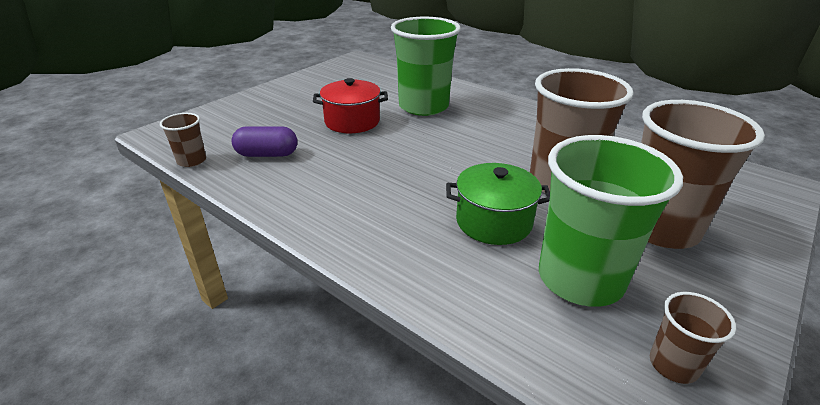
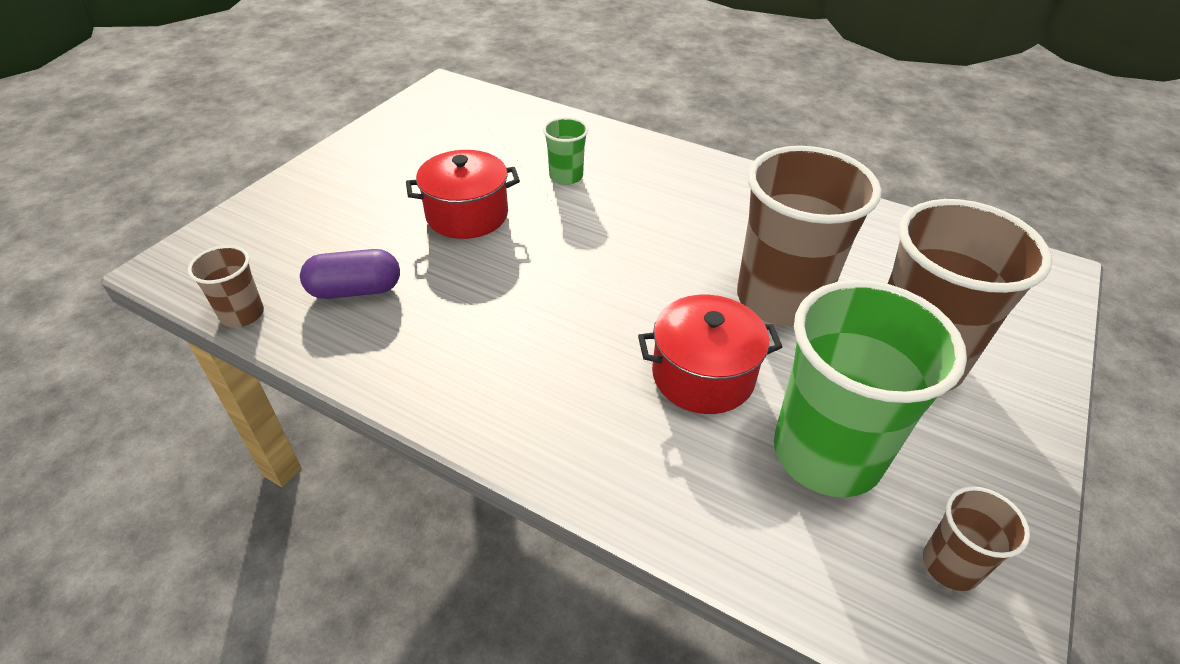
camera: 10 degrees left, 10 degrees up
(423, 106) = (566, 176): green cup -> green cup, size x0.46
(494, 221) = (703, 375): green pot -> red pot

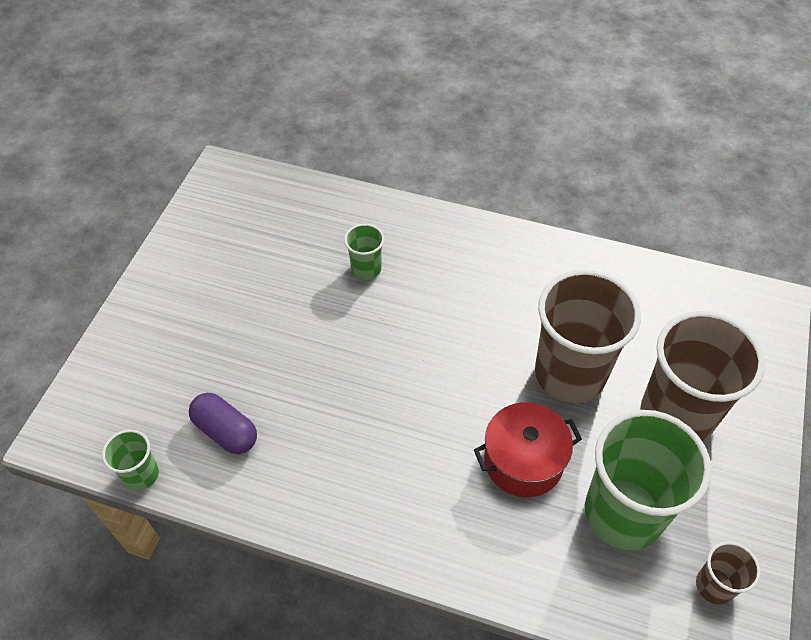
camera: 10 degrees left, 10 degrees up
(242, 314) = (141, 474): brown cup -> green cup
(355, 290) = (226, 431): purple capsule -> purple capsule turned 60 degrees clockwise
(467, 215) = (293, 330): red pot -> none

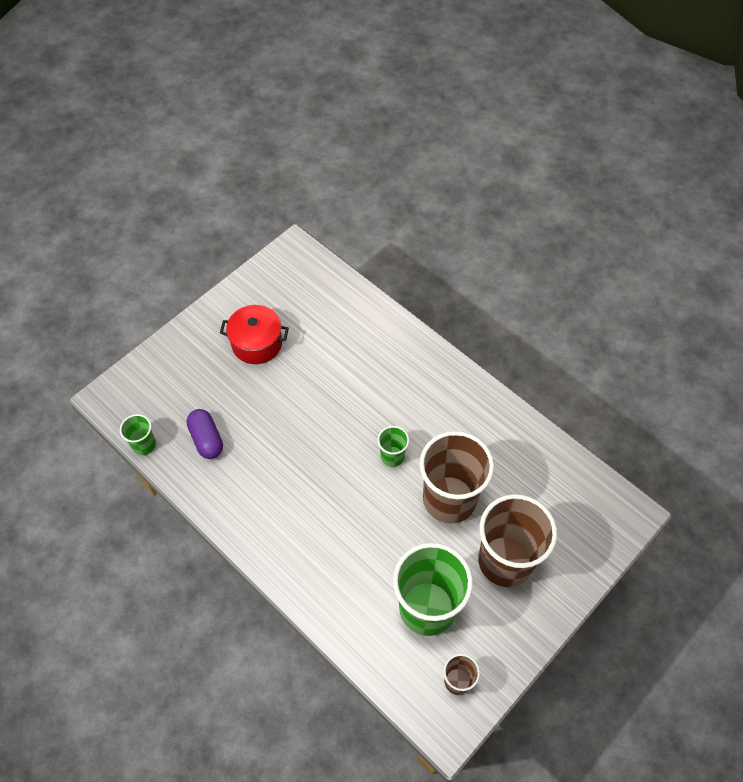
camera: 25 degrees right, 5 degrees up
(366, 269) = (354, 364): green cup -> green cup (392, 456)
(523, 461) = (382, 544): red pot -> red pot (257, 343)

